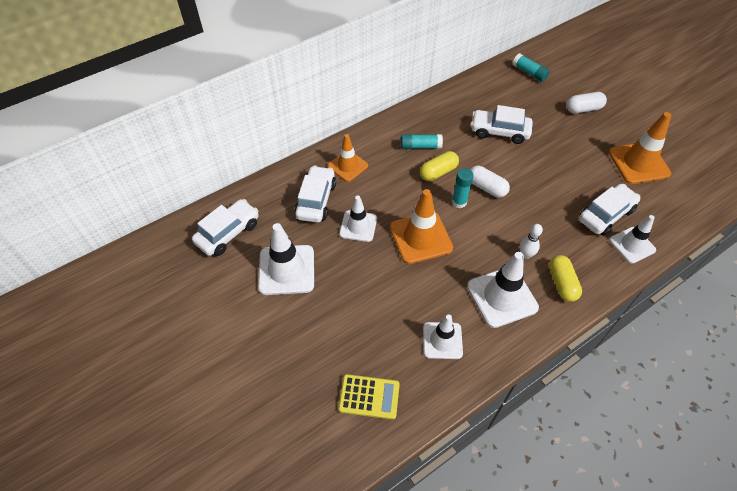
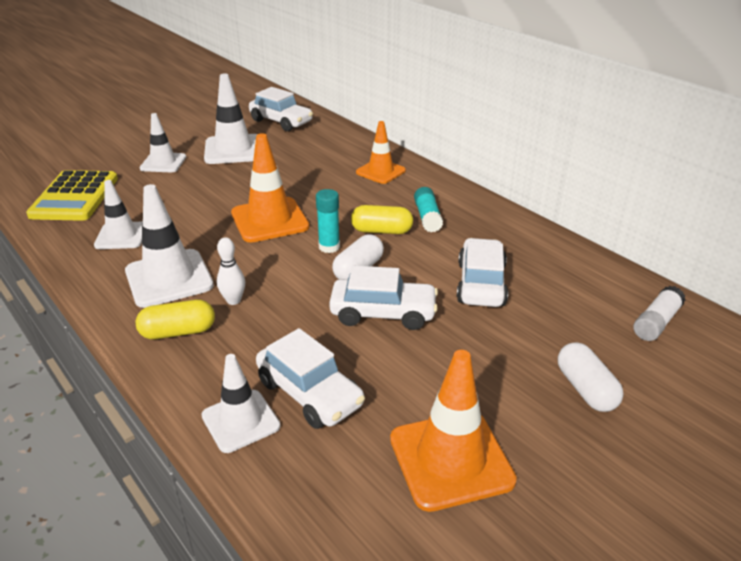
camera: 85 degrees right, 20 degrees down
(316, 200) = (325, 158): white car -> white car (383, 313)
(358, 226) = (288, 182): white traffic cone -> white traffic cone (163, 163)
(369, 397) = (75, 197): yellow calculator -> yellow calculator, size x1.52
(438, 172) = (381, 231): yellow capsule -> yellow capsule turned 45 degrees counterclockwise
(529, 73) = (656, 322): turquoise glue stick -> white glue stick

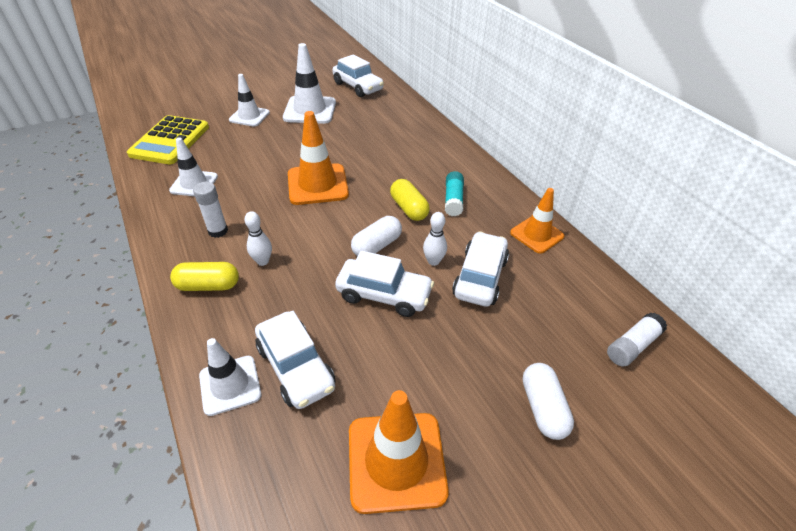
camera: 10 degrees right, 10 degrees up
(169, 278) = (218, 231): white traffic cone -> white glue stick
(329, 247) = (359, 219): turquoise glue stick -> none
(380, 171) = (426, 147): orange traffic cone -> orange traffic cone (537, 234)
(381, 231) = (409, 208): yellow capsule -> yellow capsule turned 45 degrees clockwise
(426, 276) = (433, 261): none -> white bowling pin

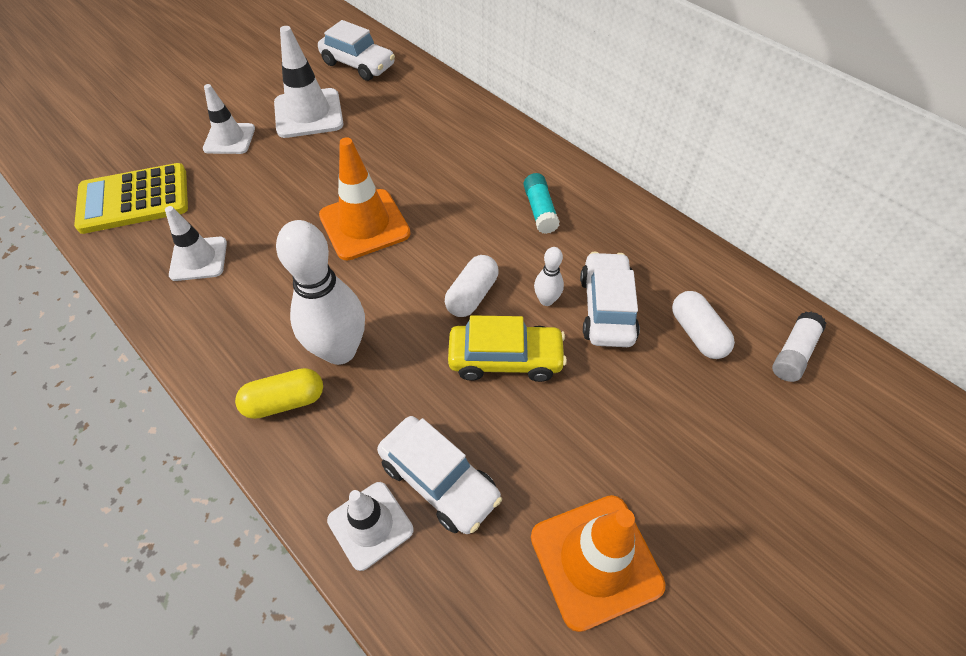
camera: 15 degrees left, 10 degrees up
(170, 141) = (134, 199): yellow calculator -> yellow calculator turned 75 degrees clockwise
(218, 231) = (263, 321): white glue stick -> none
(263, 261) = (340, 350): white bowling pin -> white bowling pin, size x2.19
(384, 295) = (505, 359): white car -> yellow car
(409, 208) = (491, 234): yellow capsule -> none
(537, 234) = (650, 236): orange traffic cone -> none
(543, 408) = (726, 452): white capsule -> white capsule (697, 333)

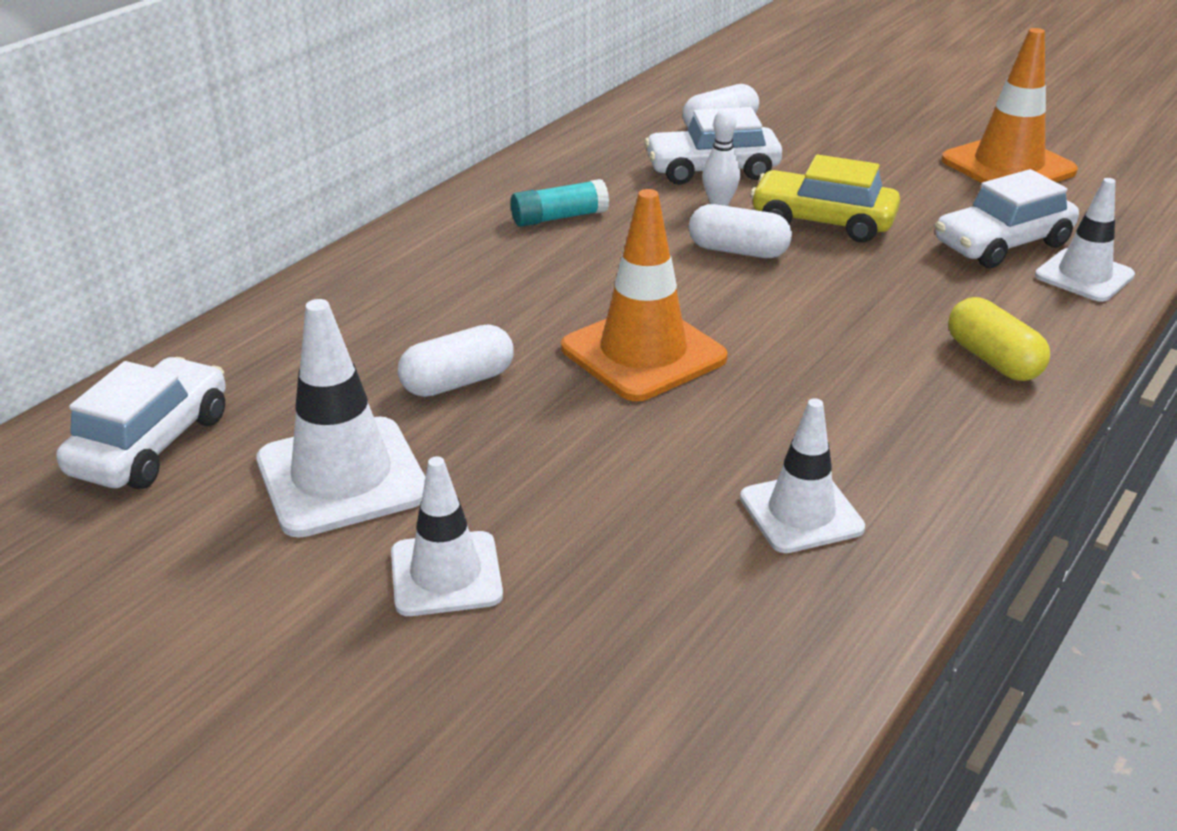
camera: 100 degrees left, 20 degrees down
(134, 199) = (686, 666): yellow calculator -> none
(340, 350) = (888, 333): white bowling pin -> none
(366, 152) = (458, 382): none -> white capsule
(439, 480) = (1002, 244): white car -> white car turned 150 degrees counterclockwise
(505, 359) = (822, 222): yellow car -> yellow car turned 60 degrees counterclockwise
(793, 353) = (718, 86): white glue stick -> none

